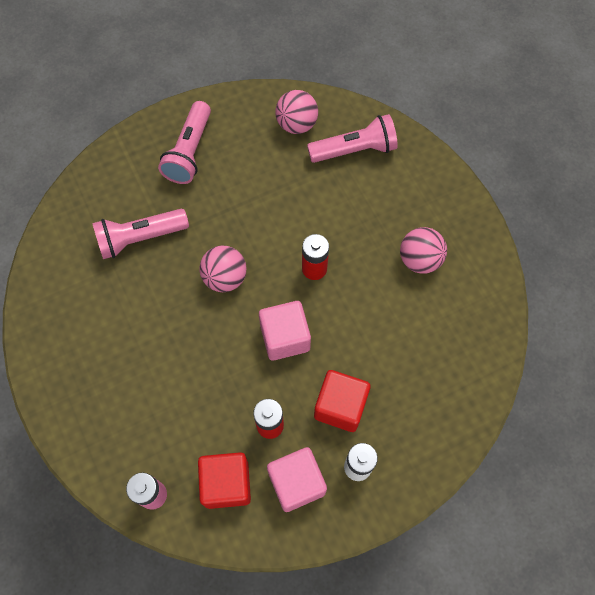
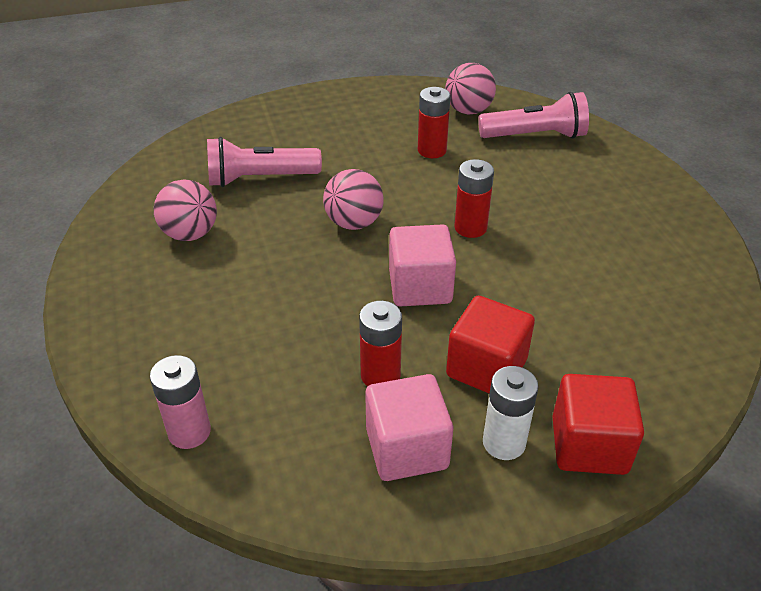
camera: 10 degrees right, 25 degrees down
(189, 152) = (339, 119): pink flashlight -> none
(226, 483) = (301, 434): red cube -> red cube (589, 445)
(273, 181) = (432, 150): none -> red battery
(419, 259) = (611, 235): pink ball -> pink ball (190, 234)

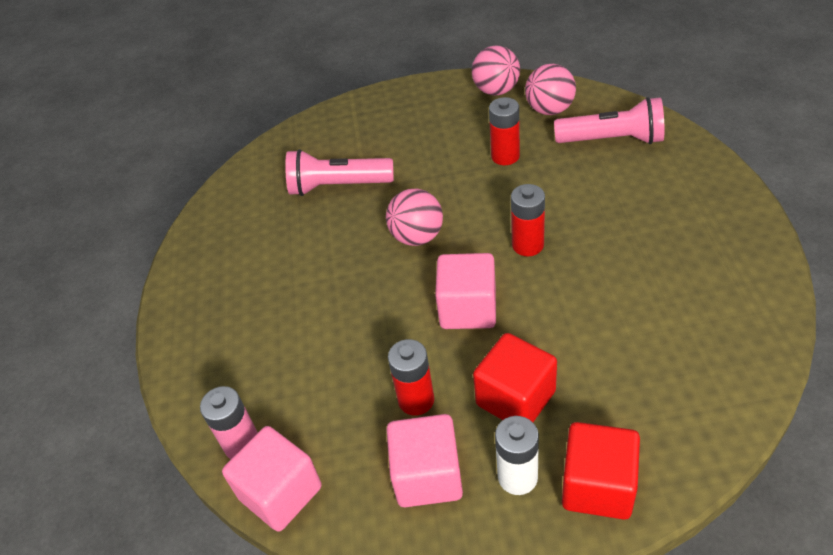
camera: 15 degrees right, 5 degrees up
(190, 234) = (268, 244): pink ball -> pink ball (496, 90)
(241, 478) = (280, 493): none -> pink cube

